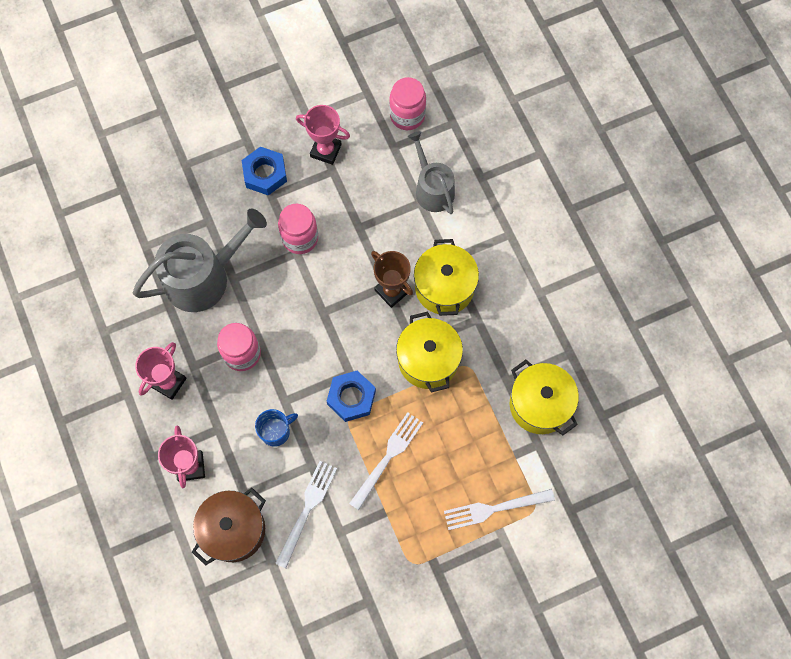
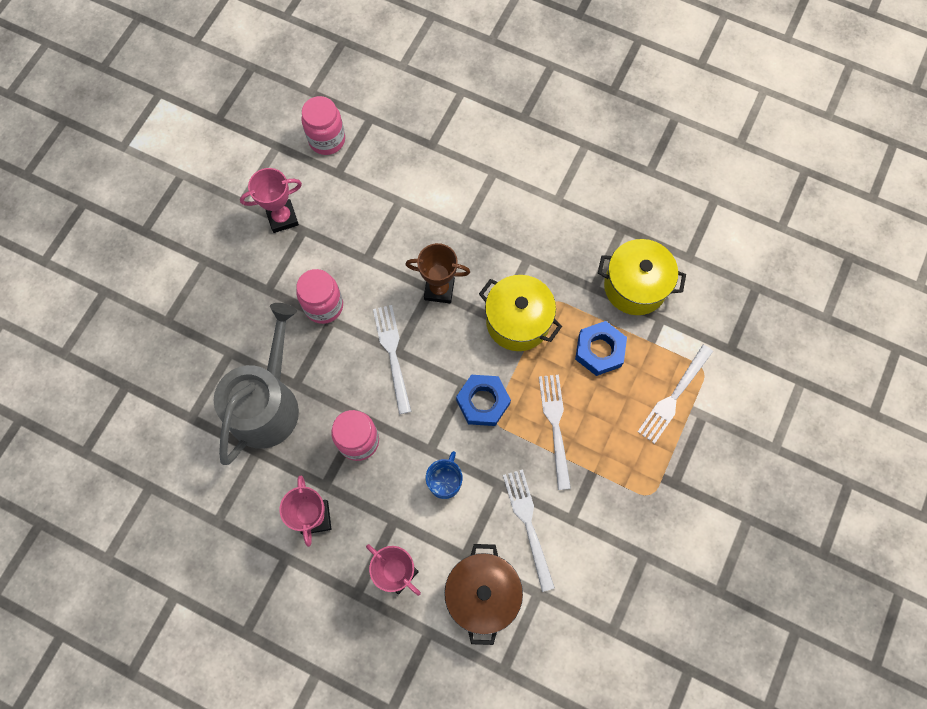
camera: 40 degrees left, 0 degrees up
(265, 174) = (246, 276): blue nut -> blue nut (599, 351)
(318, 311) = (392, 354): none -> white fork
(432, 189) = (400, 183): grey watering can -> none
(444, 287) = (479, 253): yellow pot -> none

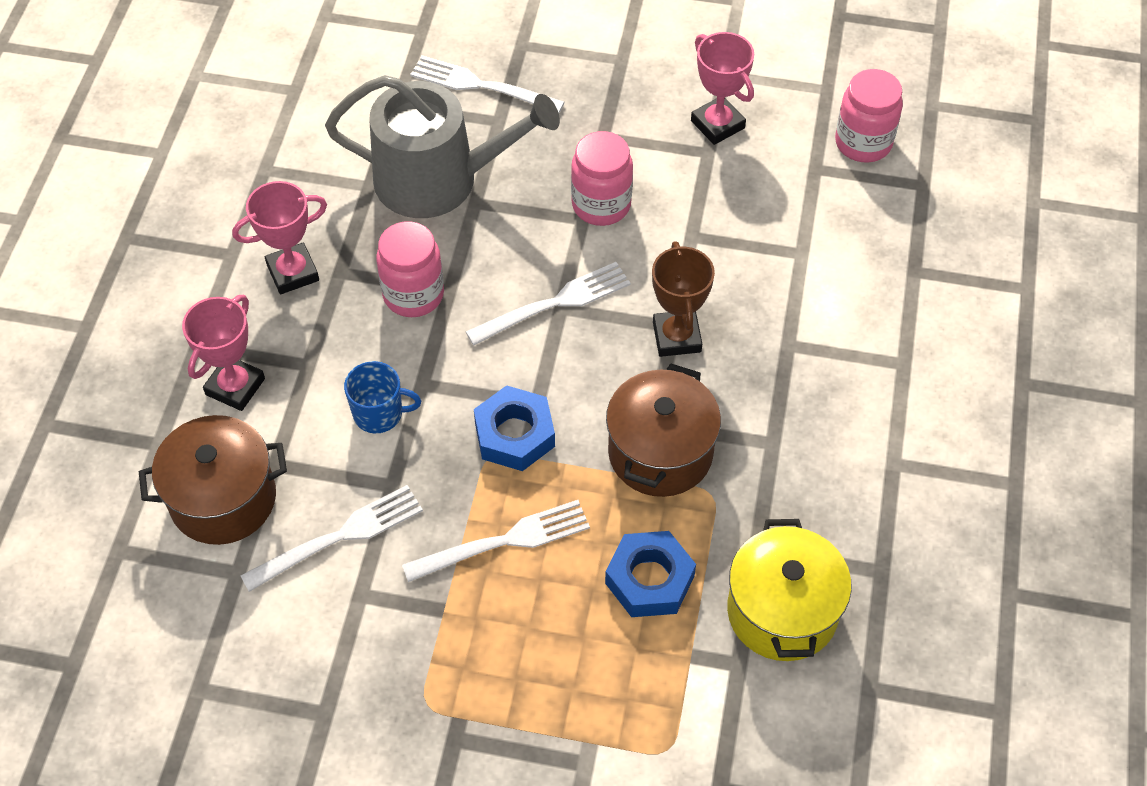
camera: 75 degrees right, 15 degrees down
(518, 321) = (660, 452): yellow pot -> brown pot
(674, 396) = (605, 710): white fork -> white fork (481, 86)

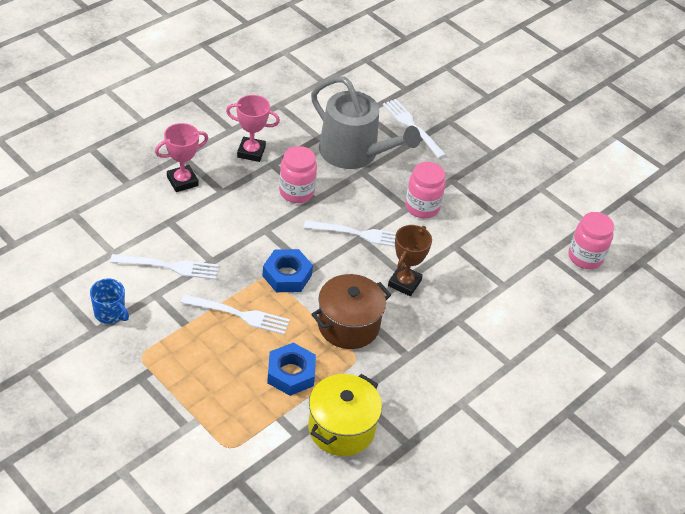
camera: 30 degrees right, 10 degrees down
(223, 499) = (135, 221): brown pot -> none
(379, 413) = (234, 229): blue mug -> blue mug (110, 313)
(717, 124) = (515, 207): pink trophy -> none

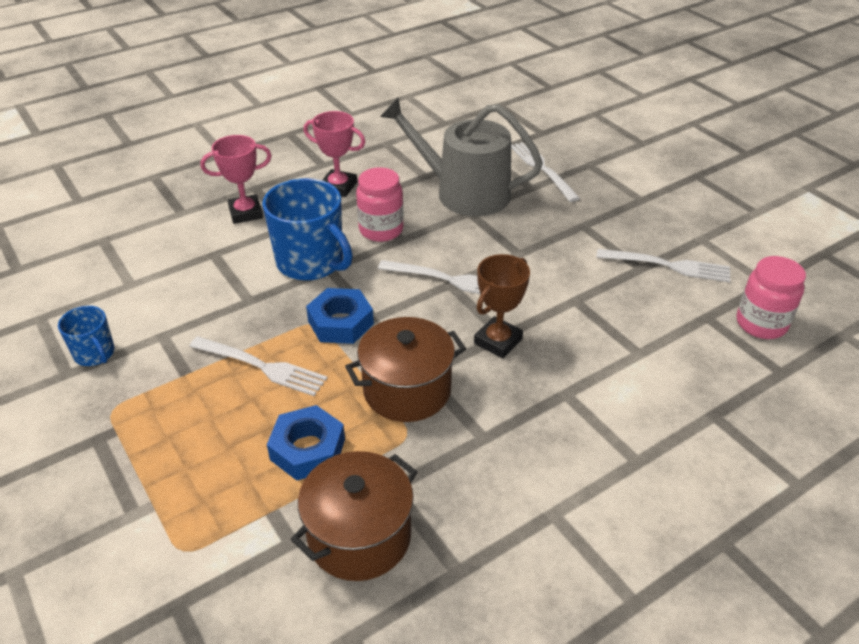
camera: 15 degrees right, 5 degrees down
(169, 266) = (192, 303): white fork -> white fork (668, 265)
(249, 225) = (311, 262): none -> blue mug
(341, 428) = (359, 536): yellow pot -> brown pot
(354, 153) = (464, 193): grey watering can -> grey watering can turned 150 degrees clockwise
(422, 207) = (539, 253): pink jar -> none

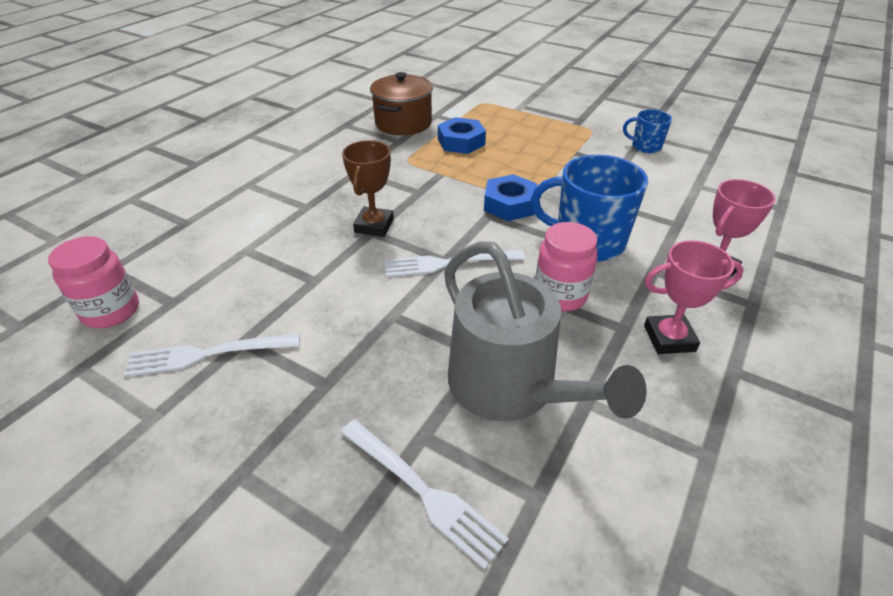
camera: 155 degrees right, 0 degrees up
(261, 366) = (534, 167): white fork -> none
(407, 390) = (424, 180): brown pot -> none
(464, 193) = (510, 387): grey watering can -> grey watering can turned 60 degrees clockwise

